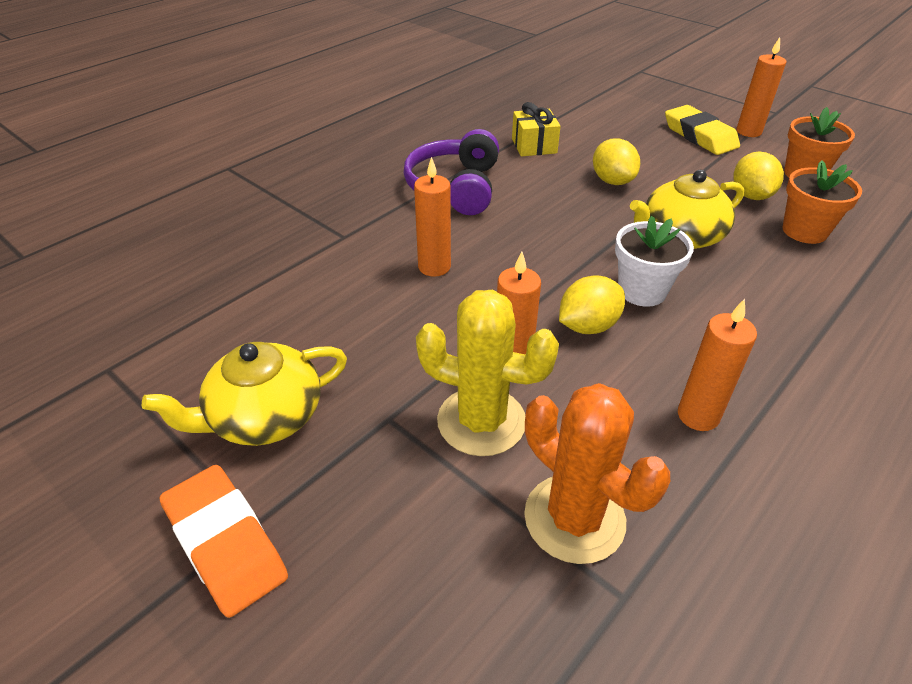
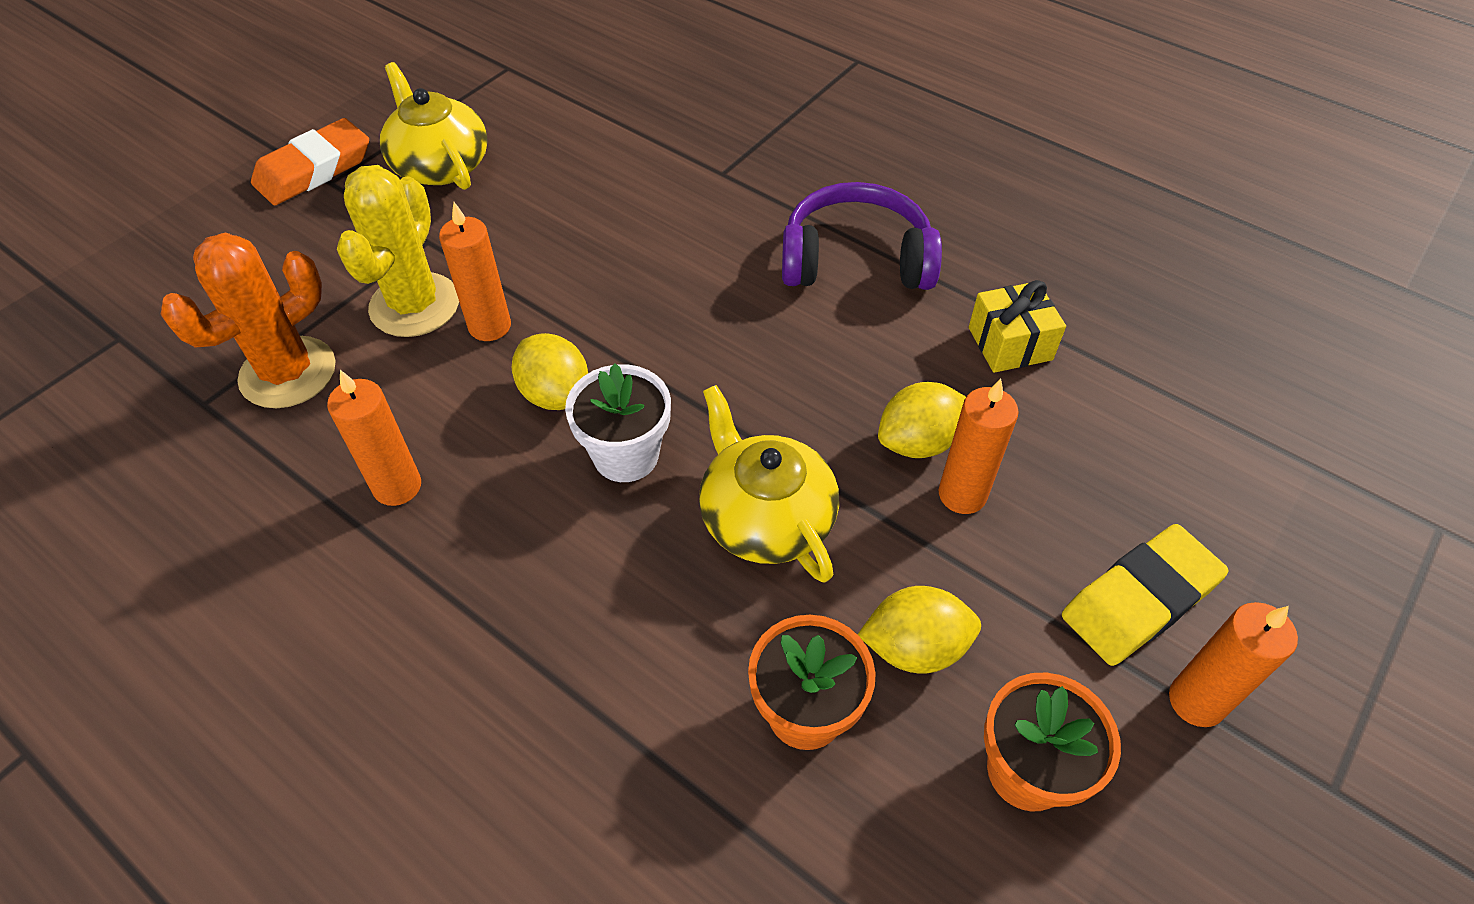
camera: 85 degrees right, 10 degrees up
(434, 267) = (667, 253): orange candle -> orange candle (962, 494)

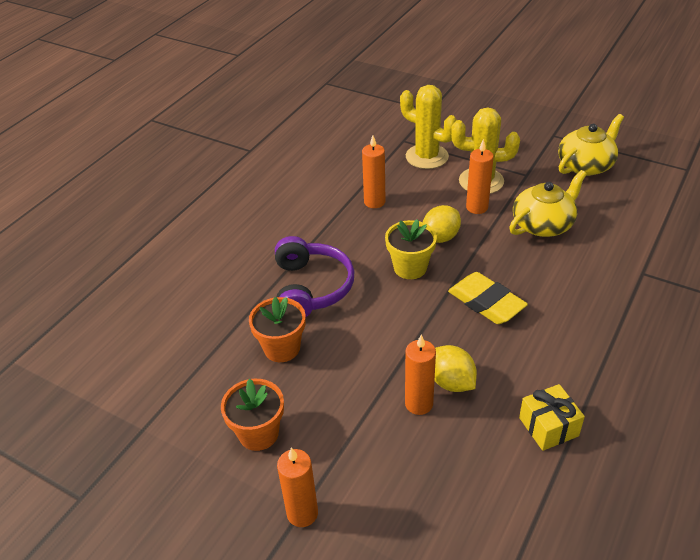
camera: 85 degrees right, 10 degrees down
(288, 373) = (427, 157): orange cactus -> yellow cactus
(314, 170) = (559, 128): orange eraser -> none
(626, 455) = (410, 268): white flower pot -> yellow flower pot
(765, 517) = (385, 323): yellow teapot -> yellow teapot (543, 224)
(856, 259) = (593, 343): purple headphones -> purple headphones (311, 288)
(914, 647) = (319, 386): yellow lemon -> none
(1139, 600) = (363, 489): yellow eraser -> yellow eraser (486, 302)

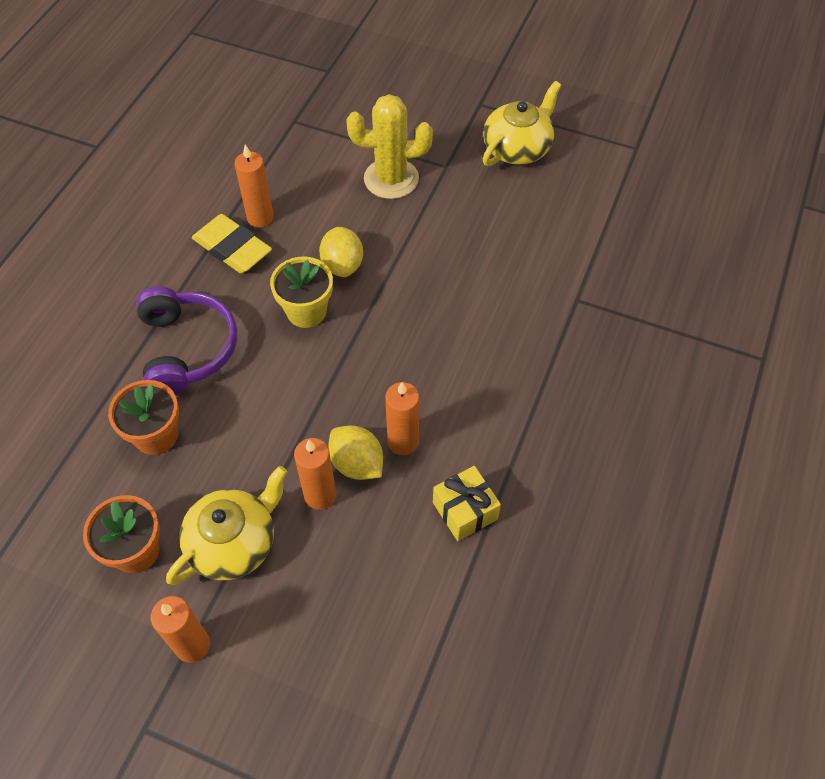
camera: 10 degrees left, 15 degrees up
(427, 157) = (324, 145): yellow cactus -> none
(440, 237) = (342, 265): yellow lemon -> yellow lemon turned 45 degrees counterclockwise
(477, 207) = (386, 218): orange candle -> orange candle (403, 442)
(486, 302) = (397, 353): yellow eraser -> yellow eraser (232, 248)
(543, 224) = (465, 238): yellow teapot -> yellow teapot (234, 542)

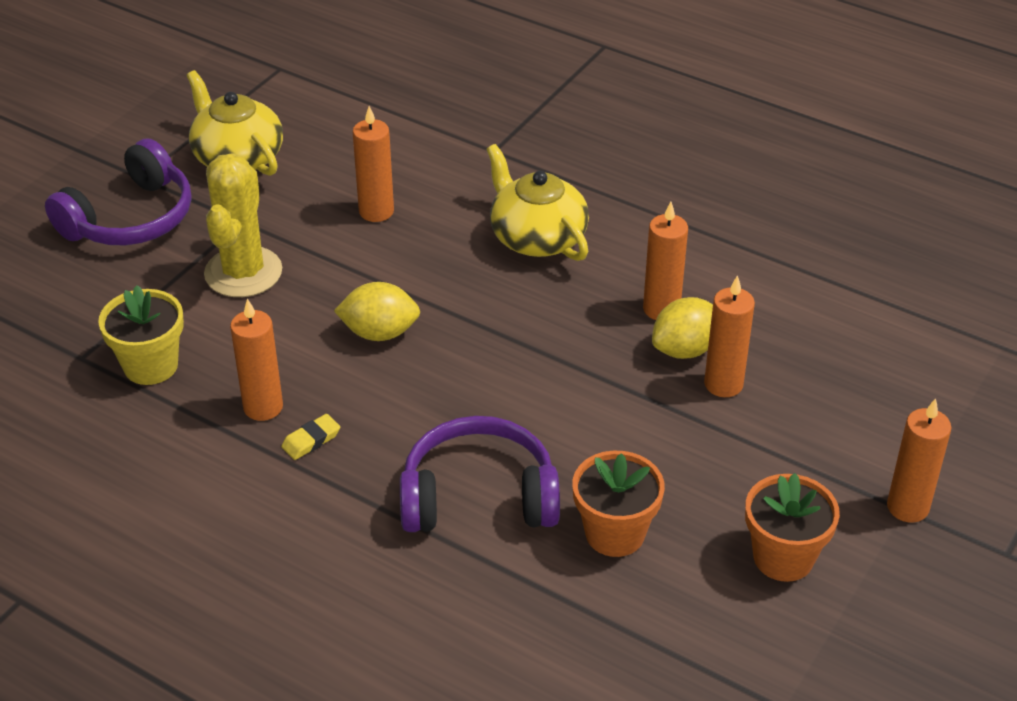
camera: 80 degrees left, 15 degrees down
(232, 248) = (311, 440): yellow eraser -> yellow eraser, size x0.46
(234, 542) = (779, 464): yellow teapot -> yellow teapot (537, 237)
(306, 311) = (447, 373): yellow flower pot -> yellow flower pot (151, 366)
(434, 110) = (131, 218): none -> purple headphones
(465, 511) = (756, 273): yellow gift -> none
(477, 238) = (376, 211): none -> orange candle

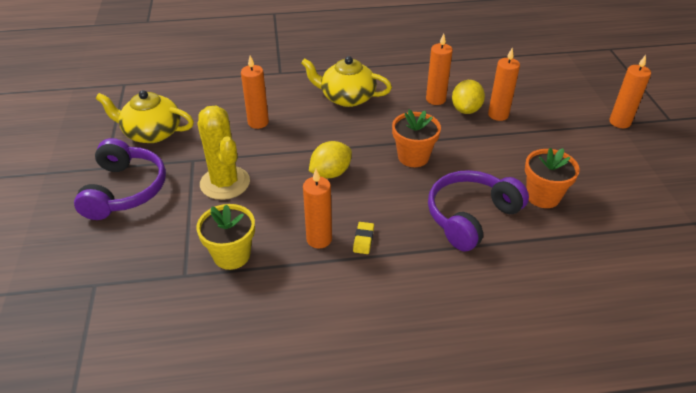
camera: 40 degrees left, 0 degrees up
(783, 557) = (610, 166): orange flower pot -> orange flower pot (413, 157)

